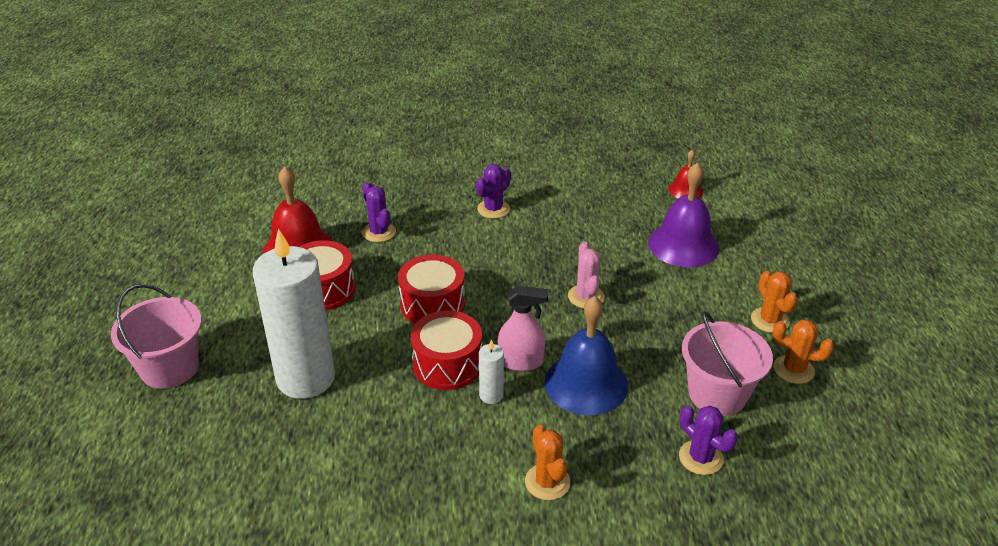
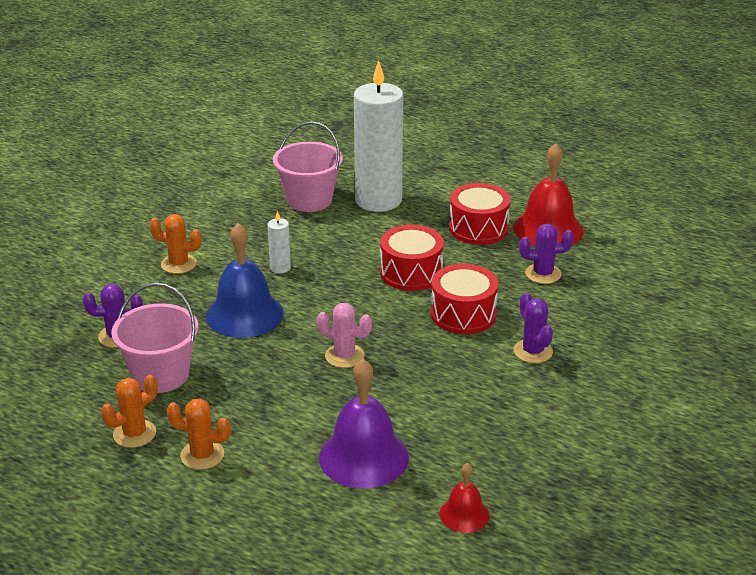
camera: 120 degrees right, 5 degrees down
(169, 368) = (440, 155): pink bucket -> pink bucket (309, 200)
(447, 364) = (332, 259): red drum -> red drum (463, 314)
(521, 362) = (300, 292): pink spray bottle -> none

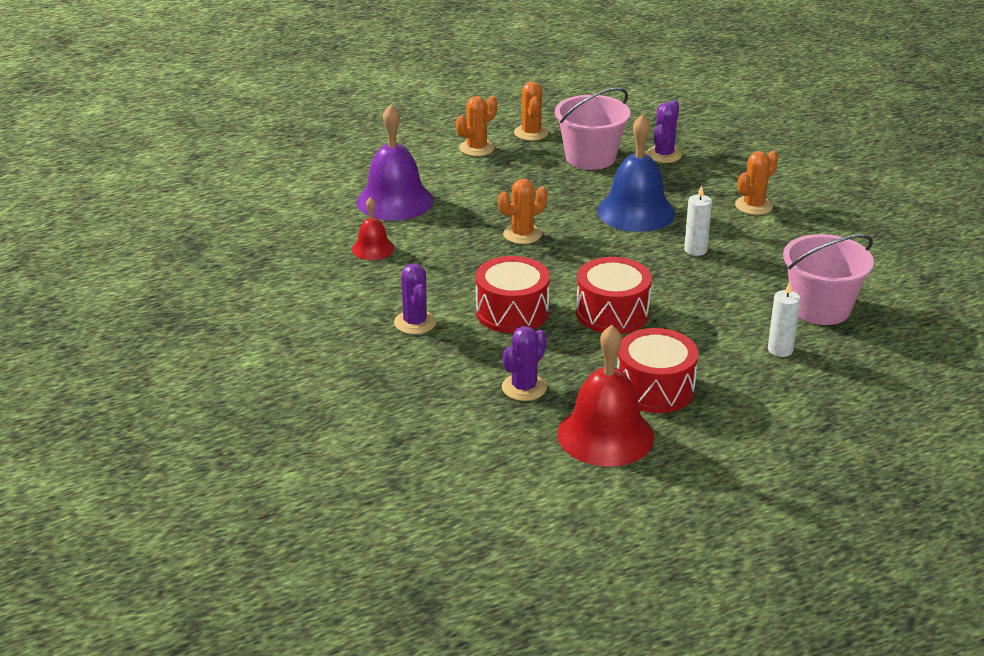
camera: 125 degrees right, 0 degrees up
(344, 356) = (522, 234): pink cactus -> orange cactus
(378, 200) = (780, 350): white candle -> white candle, size x0.41
(464, 514) = (288, 215): red bell -> red bell (373, 248)
(533, 351) = (415, 322): purple cactus -> purple cactus turned 60 degrees clockwise

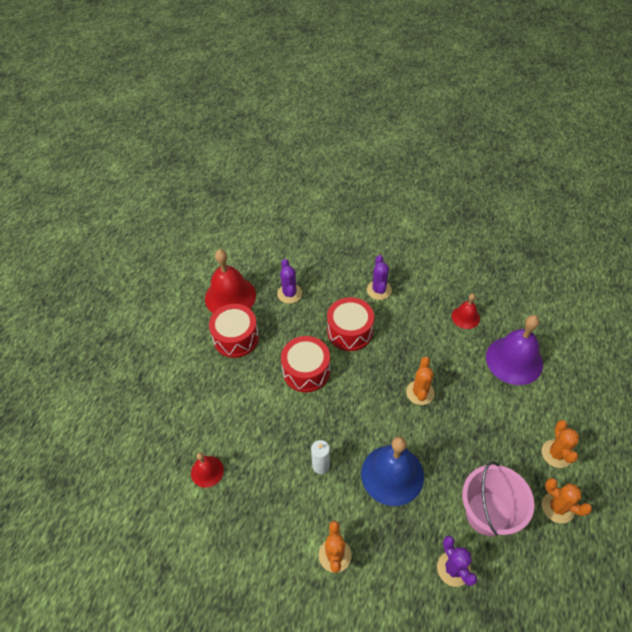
camera: 135 degrees right, 20 degrees up
(415, 322) = (379, 290): purple cactus -> purple cactus turned 60 degrees clockwise
(780, 350) = (201, 415): white candle -> none
(820, 308) = (207, 471): pink bucket -> red bell

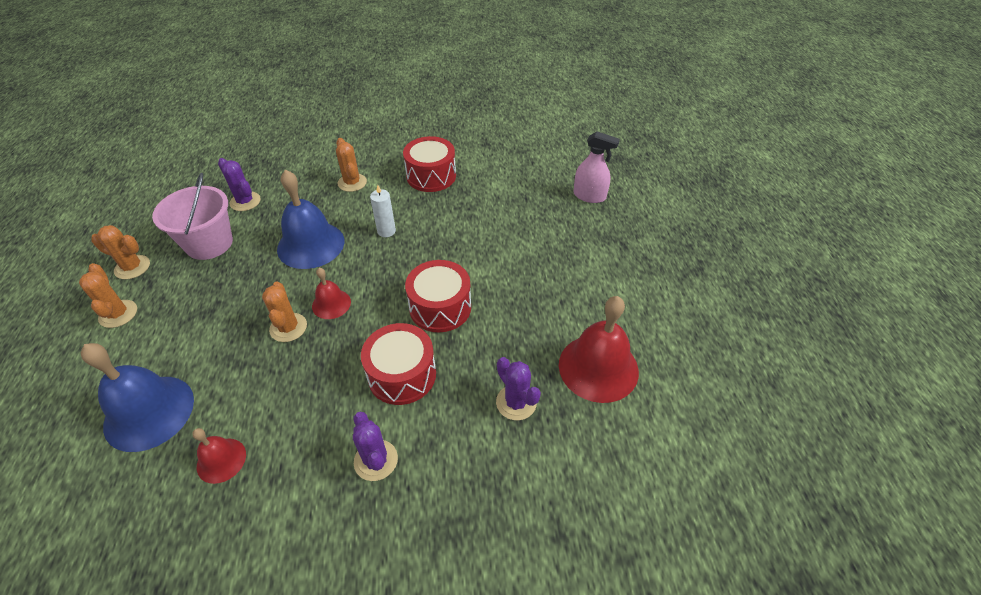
camera: 155 degrees right, 5 degrees down
(122, 440) = (589, 196): none -> pink spray bottle
(207, 471) = (493, 198): red bell -> red bell (331, 304)
(236, 338) = (550, 316): red drum -> red drum (431, 176)
(514, 360) = (149, 412): purple bell -> blue bell

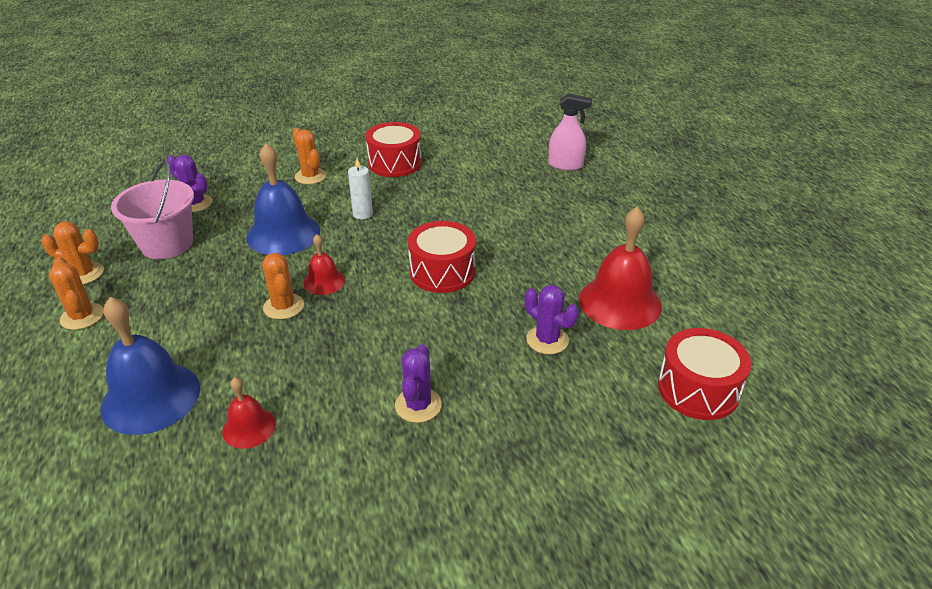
camera: 10 degrees left, 10 degrees down
(376, 460) = (418, 405): purple cactus -> purple cactus turned 45 degrees clockwise
(402, 374) = (421, 331): red drum -> red drum (698, 389)

